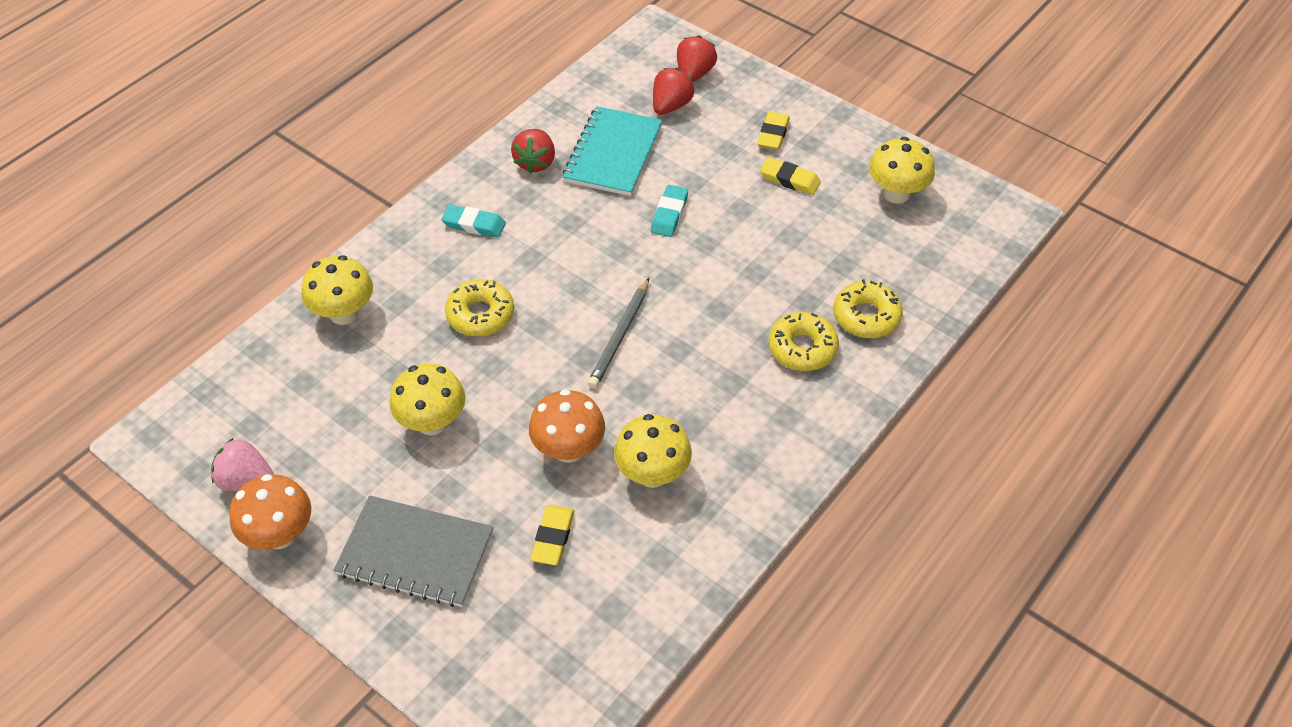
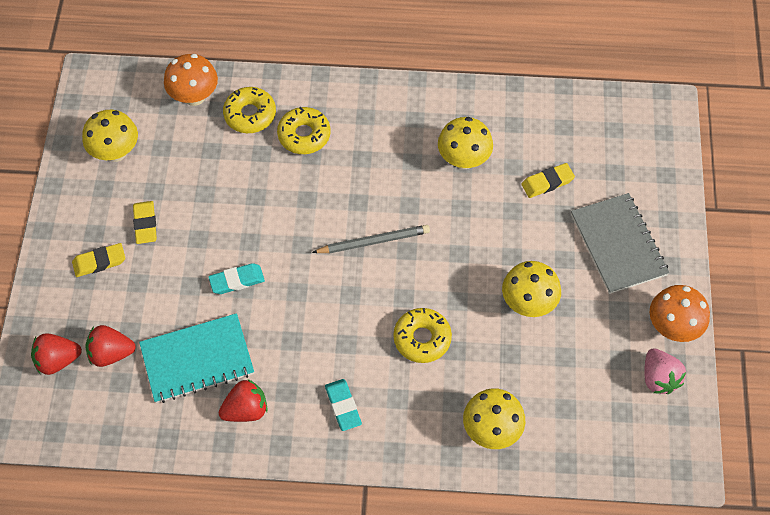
camera: 125 degrees left, 10 degrees up
(568, 449) = (483, 213): orange mushroom -> orange mushroom (194, 96)

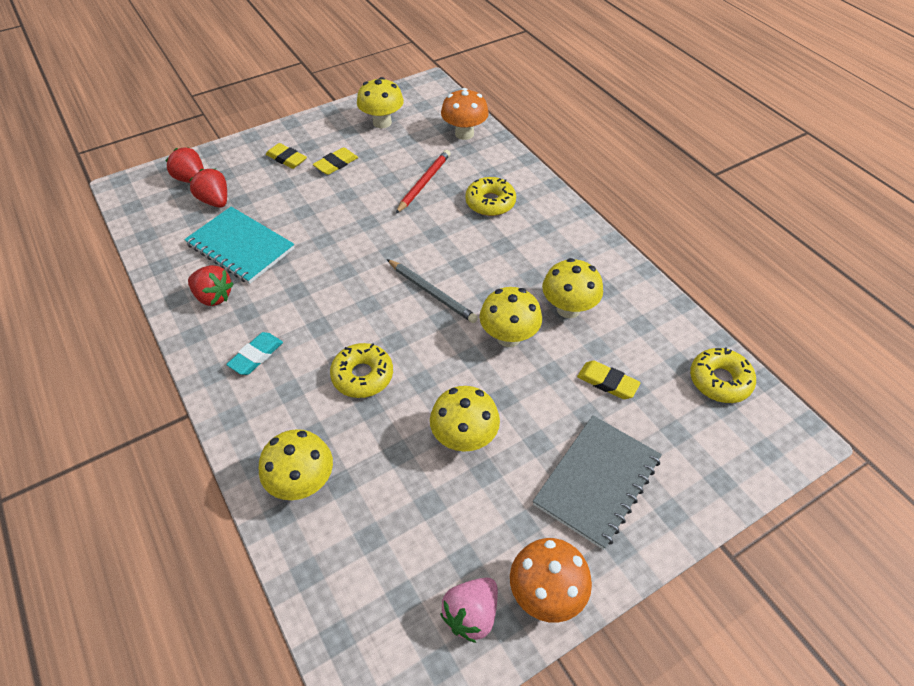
camera: 55 degrees right, 10 degrees down
(235, 169) = (424, 183): none -> red pencil
(237, 280) = (327, 232): turquoise eraser -> none
(250, 115) = (478, 166): yellow donut -> yellow donut (719, 380)
(460, 217) = (508, 337): none -> yellow mushroom

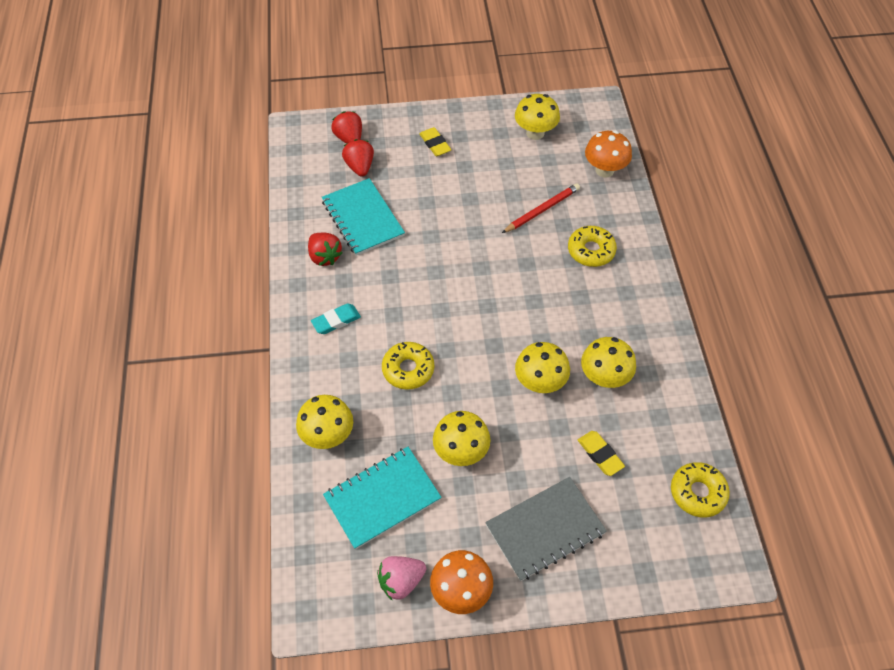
camera: 25 degrees right, 5 degrees up
(336, 164) = (474, 164): yellow eraser -> none
(401, 526) = (382, 498): none -> turquoise notebook
(431, 293) = (496, 318): grey pencil -> none

